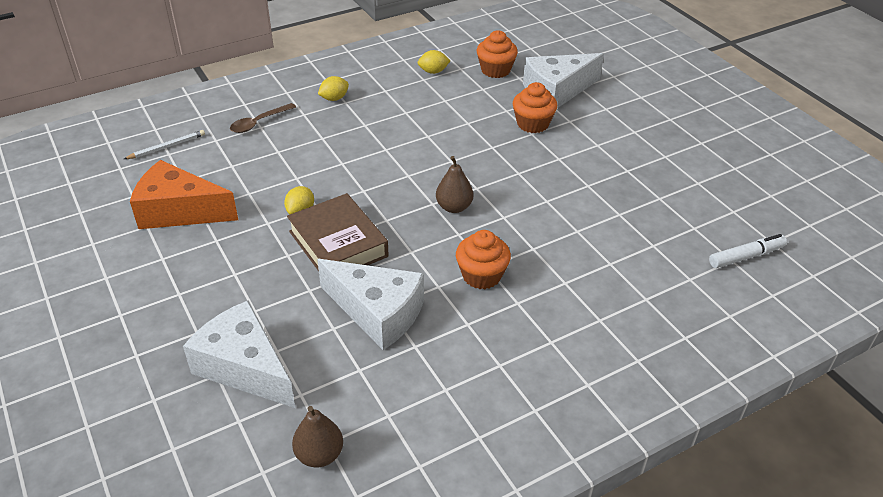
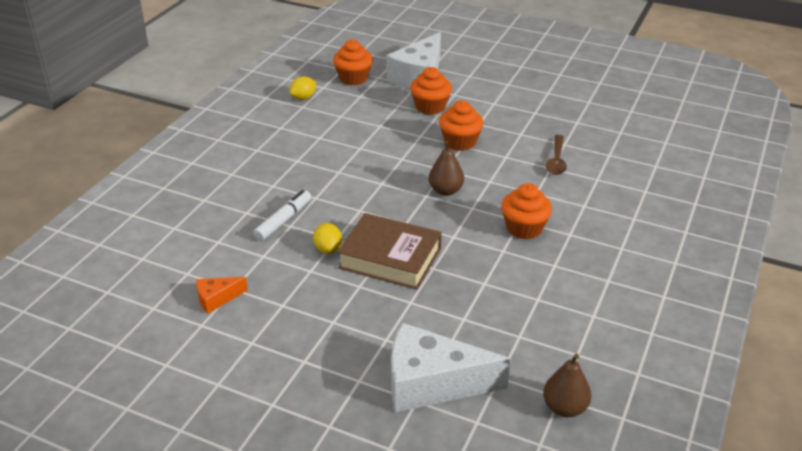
camera: 35 degrees left, 5 degrees down
(167, 147) = (132, 253): white pencil -> none
(179, 211) = (217, 299): orange cheese -> orange cheese, size x0.47
(258, 123) = (198, 197): brown spoon -> brown spoon (556, 161)
(334, 98) = (243, 151): yellow lemon -> none
(377, 313) = (483, 291): white cheese -> none
(520, 168) = (460, 142): none -> orange cupcake
(746, 256) = (671, 136): white marker -> white marker (283, 220)

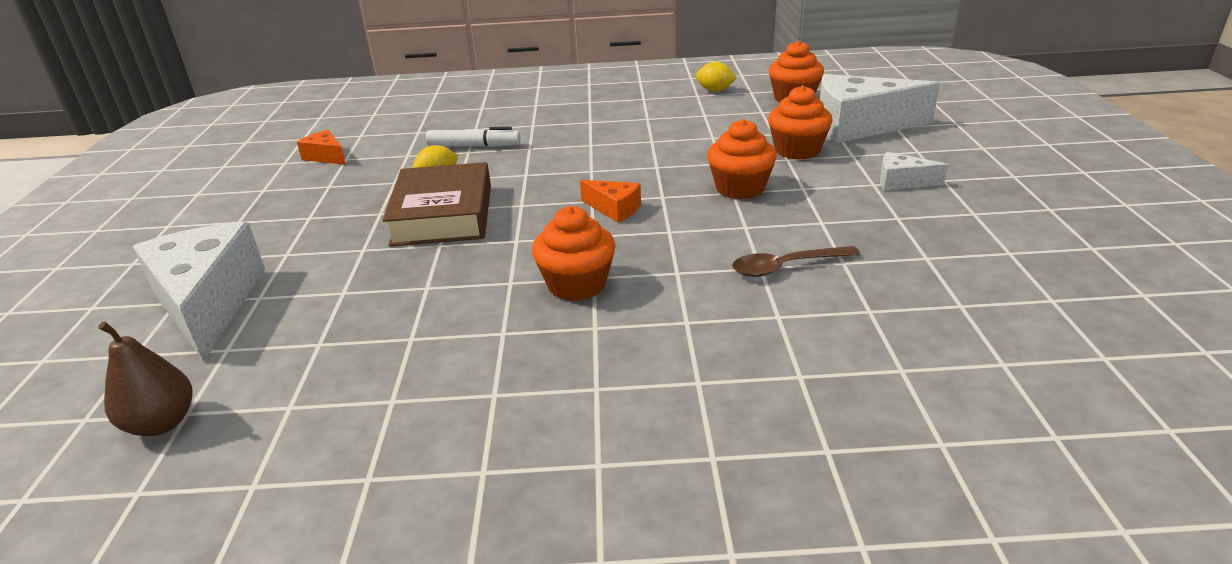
camera: 65 degrees right, 5 degrees down
(445, 190) = (614, 209): brown pear -> orange cheese
(499, 95) = (901, 182): none -> white cheese

